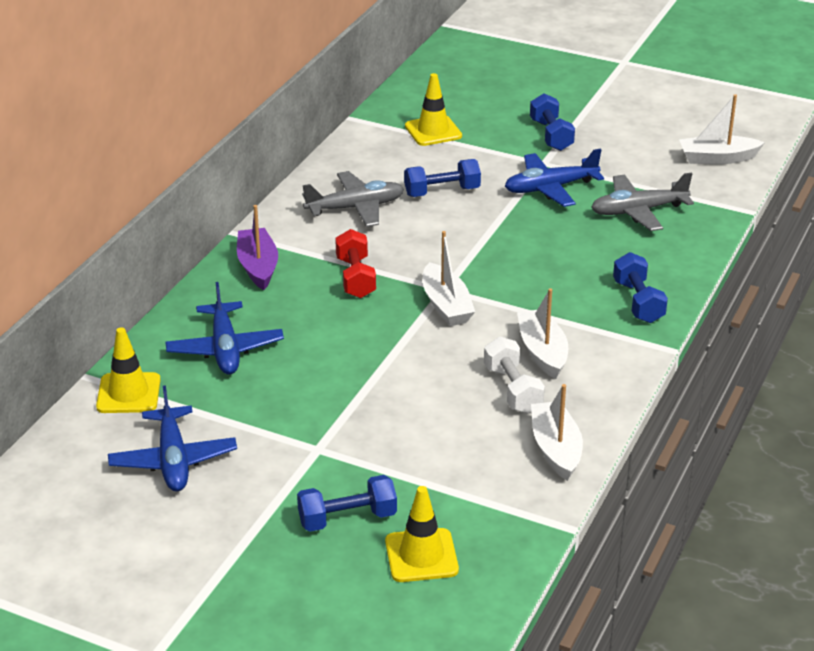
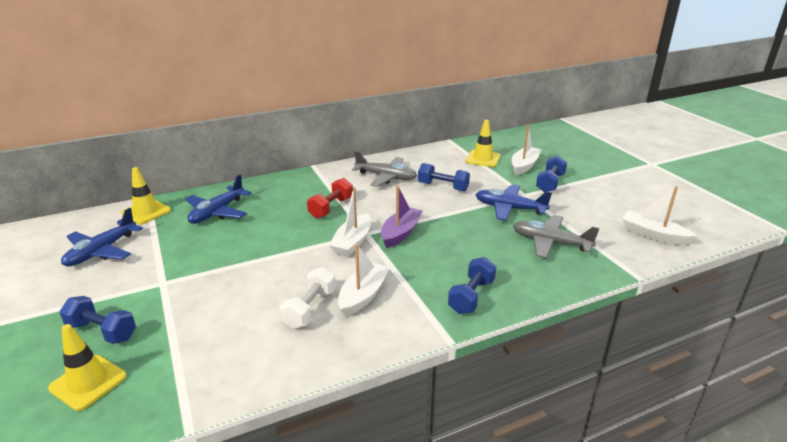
camera: 40 degrees right, 5 degrees down
(258, 267) = (297, 183): purple boat -> purple boat (400, 233)
(556, 449) = (272, 363): white boat -> white boat (524, 166)

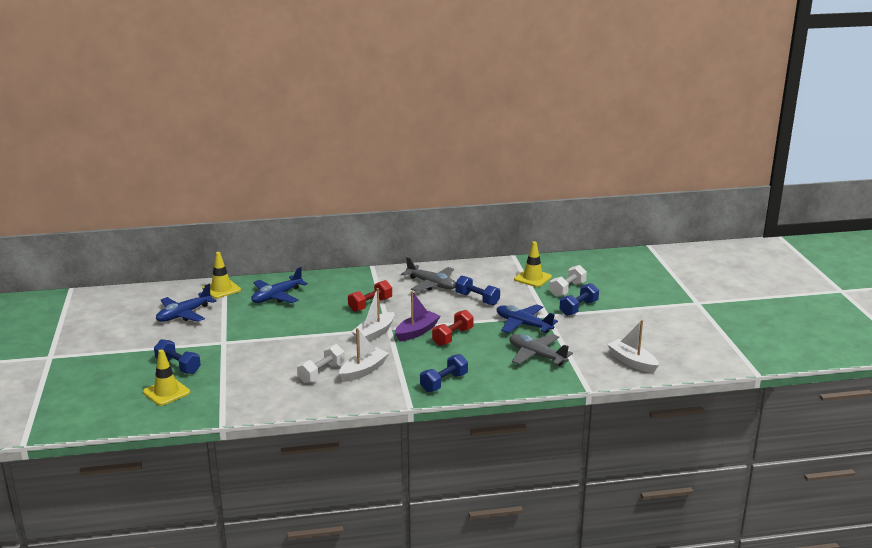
camera: 15 degrees right, 5 degrees down
(444, 233) = (453, 337): none -> red dumbbell
(524, 166) = (567, 289): white boat -> white dumbbell

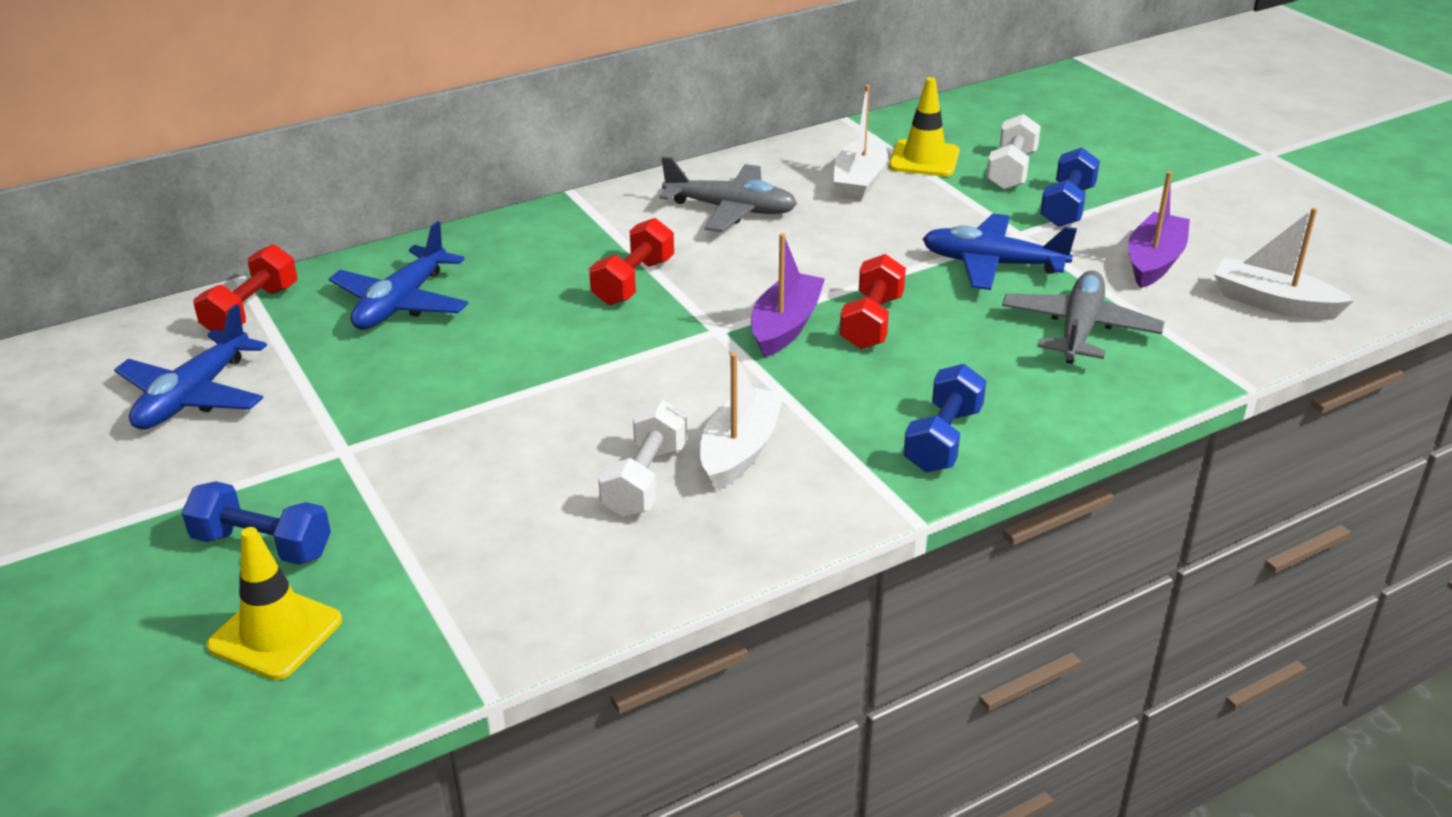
camera: 20 degrees left, 10 degrees up
(221, 289) = (251, 310): yellow traffic cone -> red dumbbell
(374, 333) = (694, 350): white boat -> white boat (859, 180)
(477, 299) = (852, 225): blue dumbbell -> none
(536, 355) = (1079, 329): grey plane -> grey plane turned 90 degrees clockwise
(595, 336) = (1154, 261): none -> purple boat

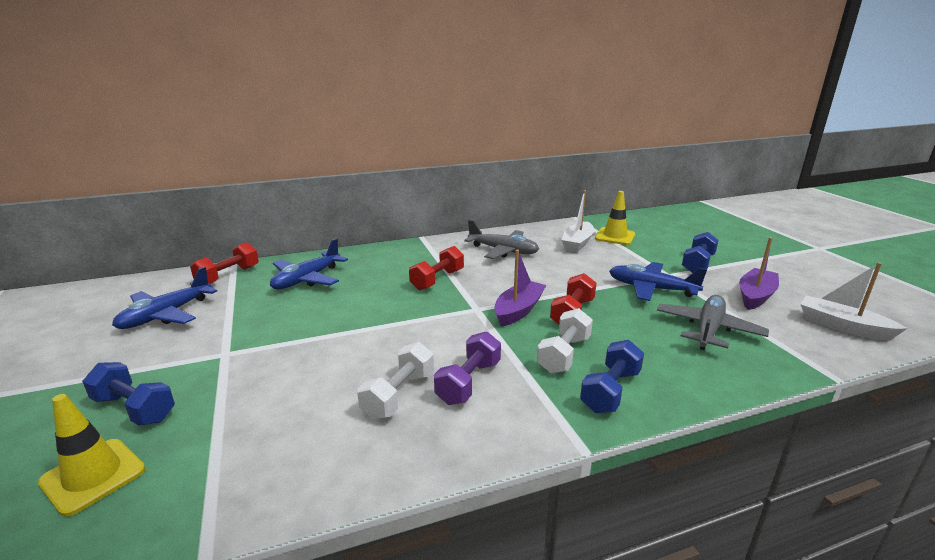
camera: 10 degrees right, 10 degrees down
(740, 450) = (468, 382): white boat -> purple dumbbell
(1011, 171) = (664, 245): white dumbbell -> white dumbbell (564, 354)

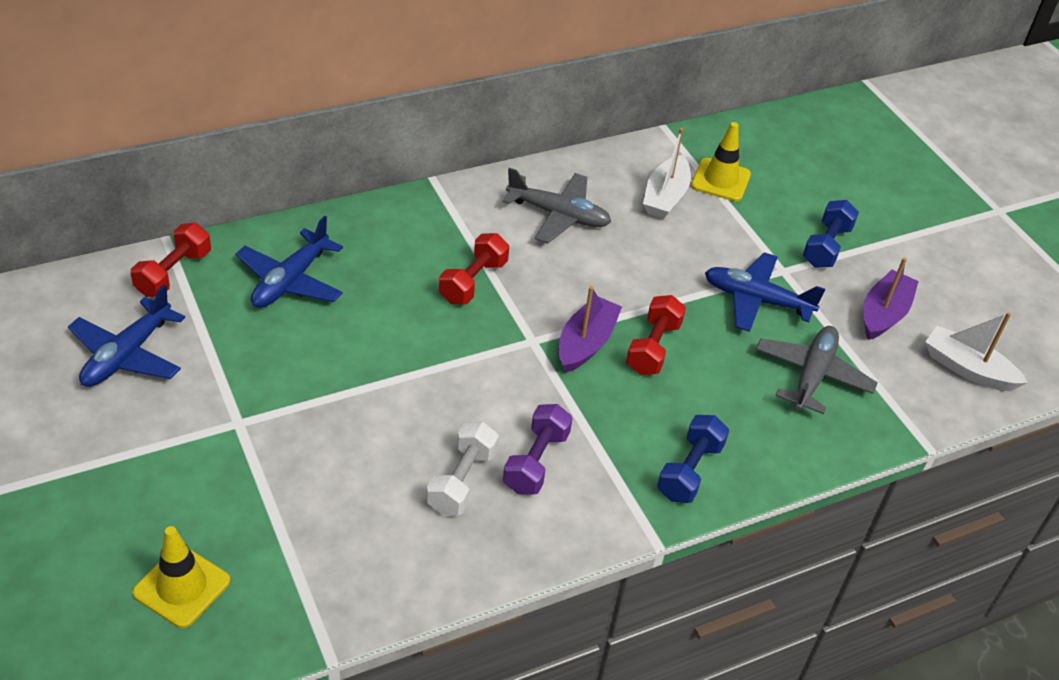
camera: 10 degrees left, 20 degrees up
(134, 409) = (175, 506): blue dumbbell -> none
(564, 354) = (641, 418): white dumbbell -> none

